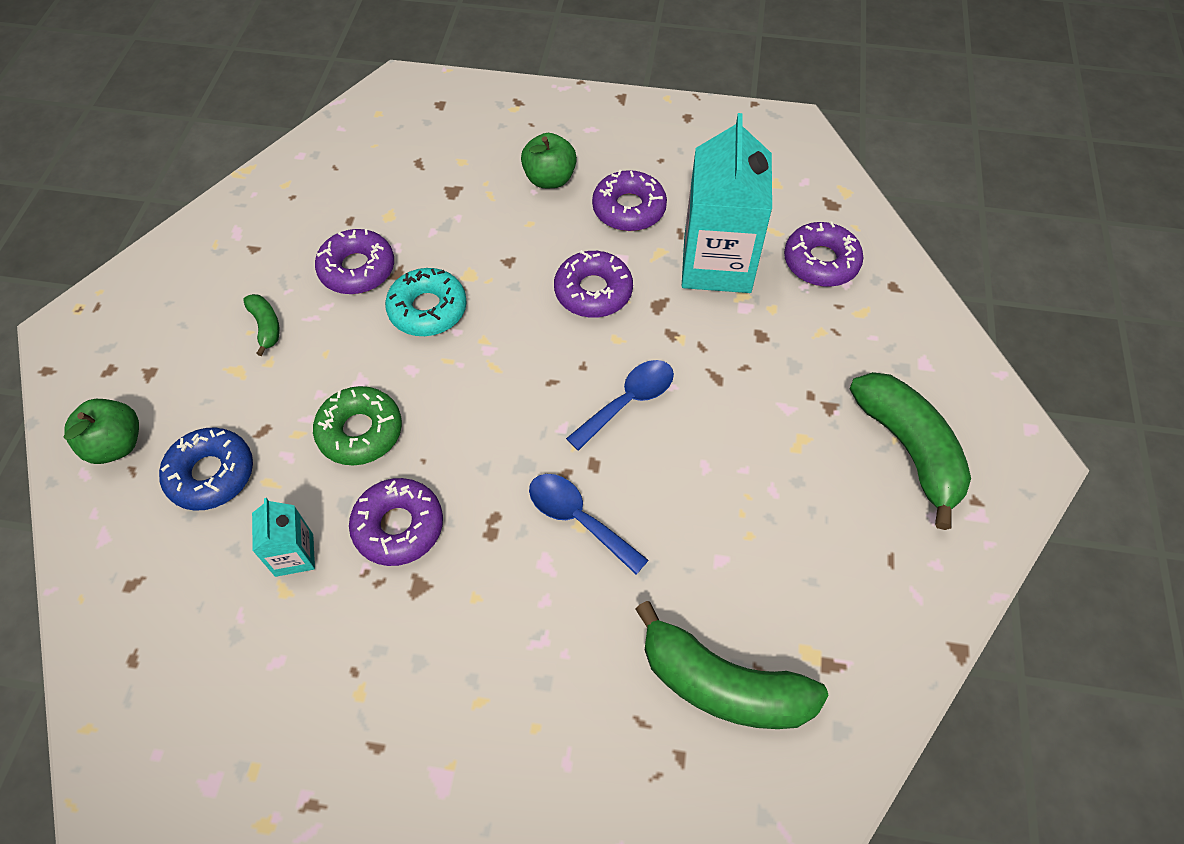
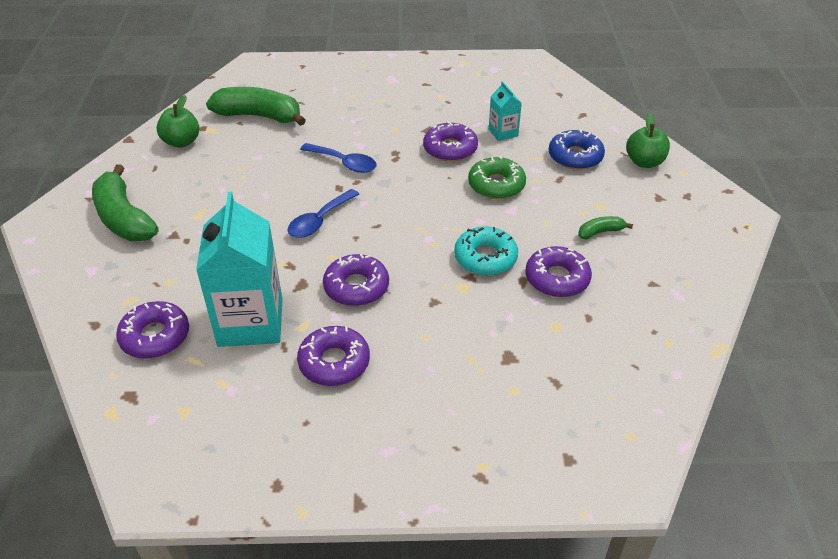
camera: 170 degrees right, 15 degrees down
(266, 326) = (600, 232): green banana -> green banana turned 105 degrees clockwise
(549, 179) = (418, 383): green apple -> green apple (181, 142)

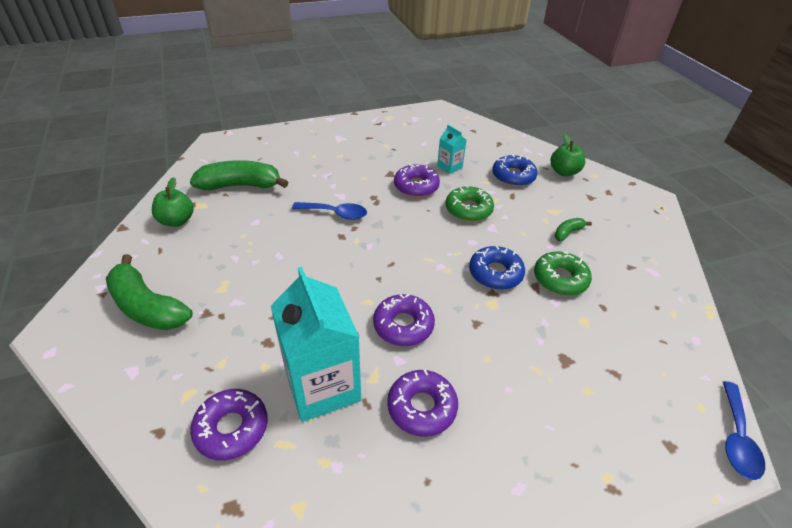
camera: 20 degrees left, 0 degrees up
(319, 221) = (339, 270): blue spoon -> blue spoon (736, 438)
(485, 258) = (495, 273): turquoise donut -> blue donut
(557, 278) = (560, 279): purple donut -> green donut

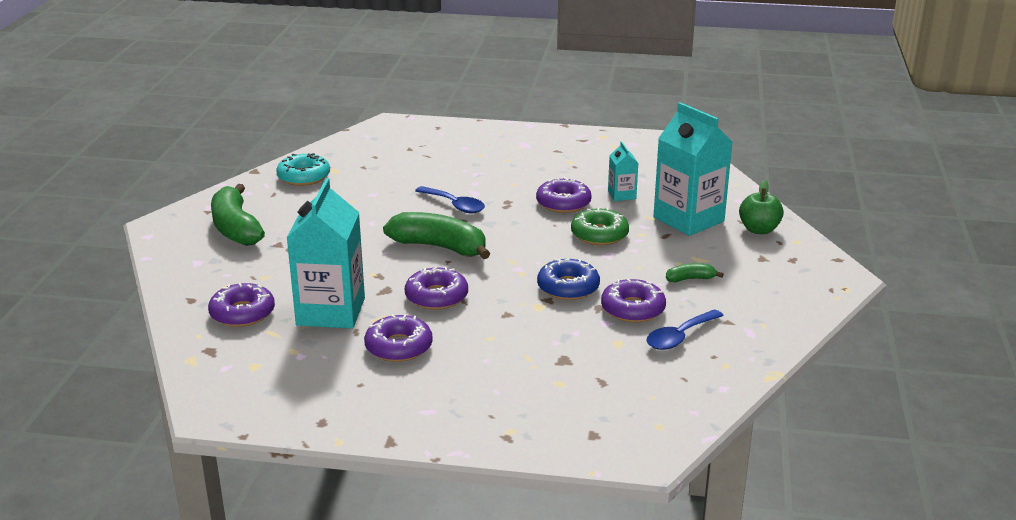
camera: 30 degrees right, 15 degrees down
(177, 221) = (304, 177): green apple -> turquoise donut
(240, 185) = (383, 163): green banana -> green banana (439, 247)
(513, 176) = (688, 219): blue donut -> turquoise carton
(560, 279) = (633, 309): green donut -> purple donut
(736, 438) = (665, 452): blue spoon -> blue spoon (679, 337)

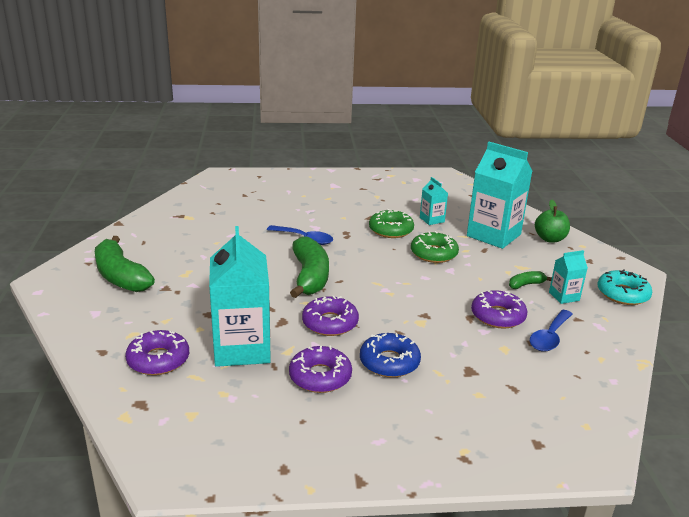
camera: 15 degrees left, 0 degrees up
(304, 177) = (164, 225): turquoise donut -> turquoise donut (622, 294)
(439, 247) = (310, 277): green banana -> green banana turned 75 degrees clockwise
(563, 203) = (391, 230): purple donut -> green donut
(568, 287) = (435, 302): blue donut -> blue donut (389, 362)
(729, 296) = (564, 296): none -> turquoise carton

